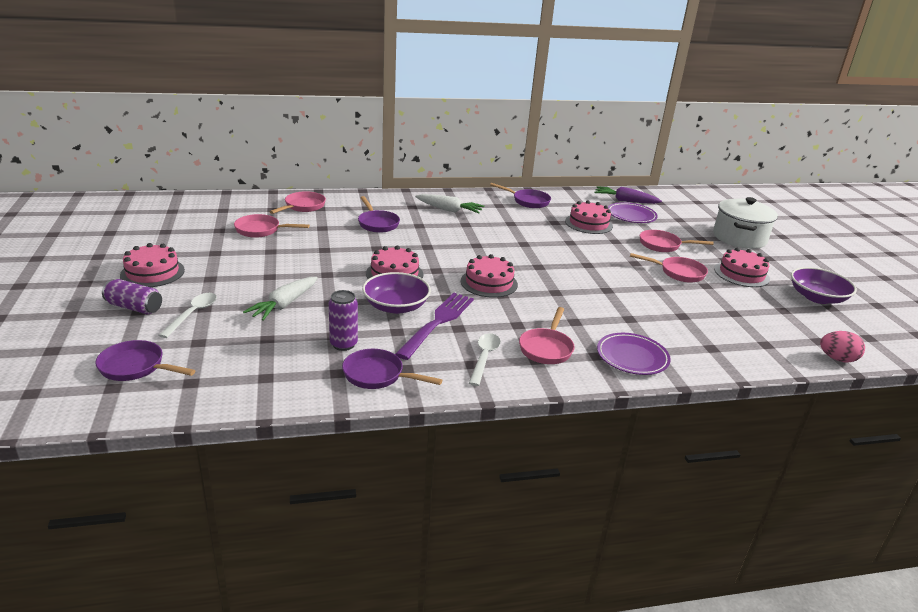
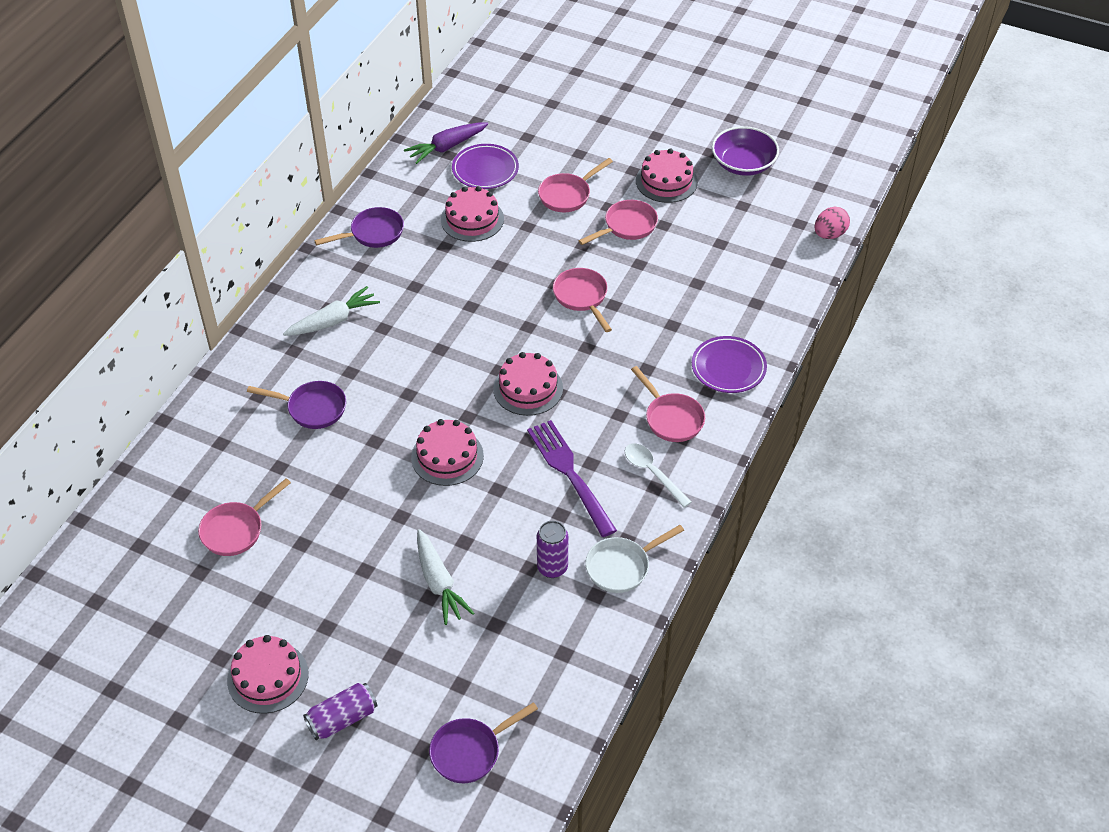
camera: 50 degrees left, 20 degrees up
(193, 314) = (398, 670): white spoon -> none
(303, 206) = (200, 458): pink pan -> pink pan (582, 297)
(377, 375) = (622, 566): purple pan -> white pan
(396, 306) = (514, 490): purple bowl -> none
(739, 238) = (603, 123): white pot -> none

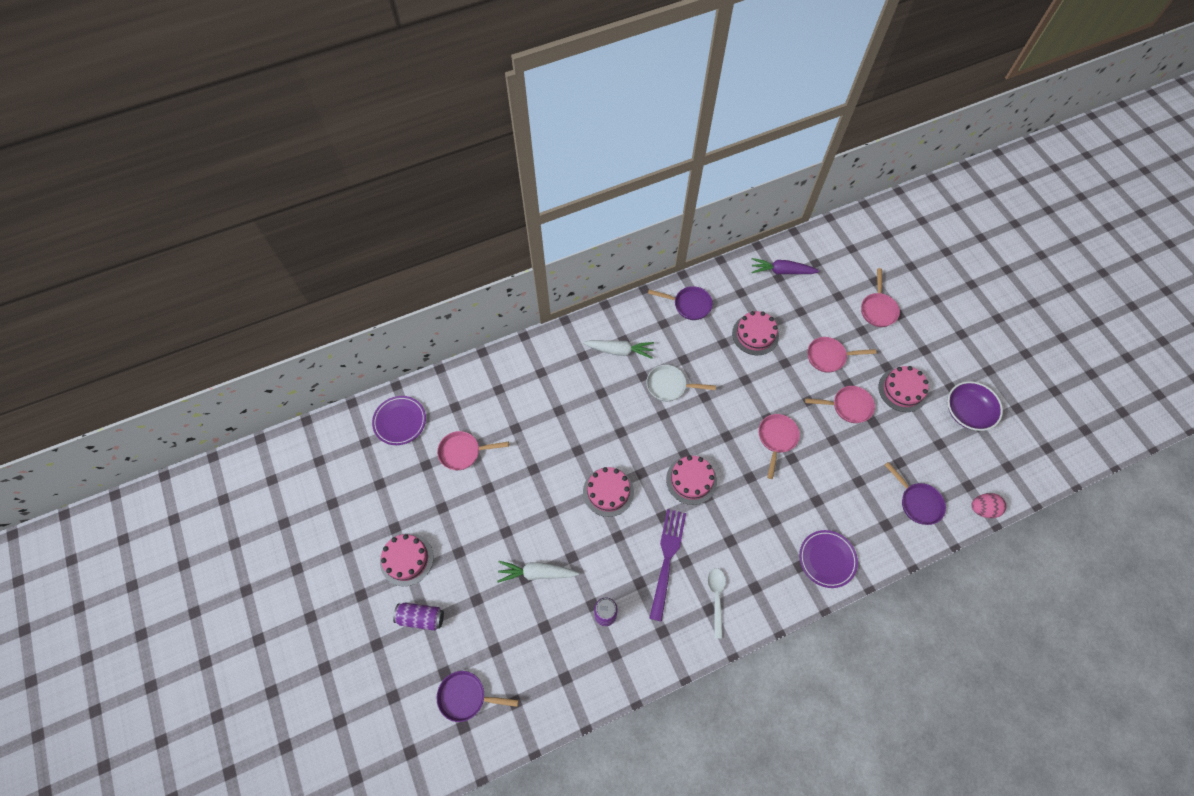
camera: 40 degrees right, 15 degrees up
(312, 408) = (562, 402): purple pan -> purple pan (917, 502)
(439, 583) = (537, 573): white carrot -> white carrot turned 75 degrees clockwise
(485, 170) = (792, 303): purple plate -> purple plate (400, 421)
(622, 566) = (645, 648): white pan -> white pan (669, 386)
(671, 418) = (760, 568): pink pan -> pink pan (878, 309)

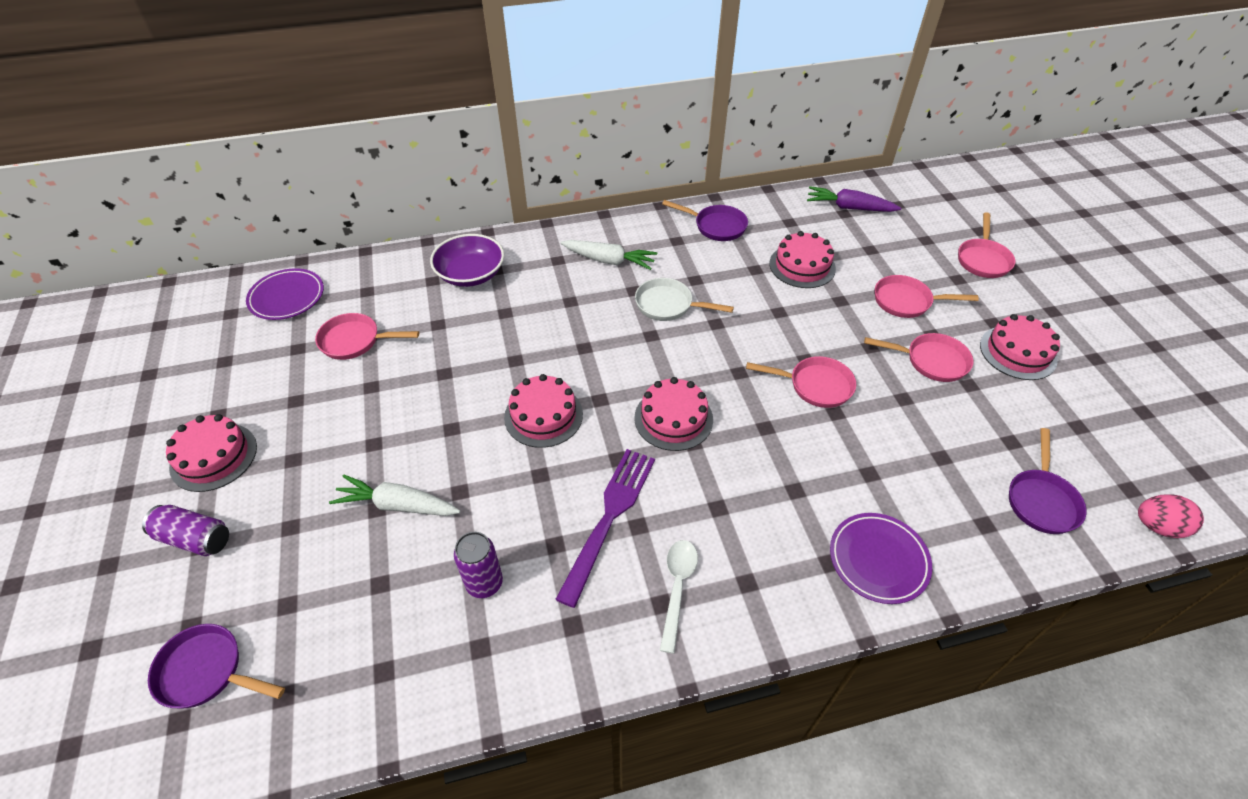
camera: 10 degrees right, 15 degrees down
(776, 439) = (815, 385): pink pan -> pink pan turned 75 degrees clockwise
(917, 502) = (1041, 500): purple pan -> purple pan turned 45 degrees clockwise
(967, 412) = (1123, 392): purple bowl -> purple bowl (470, 274)

